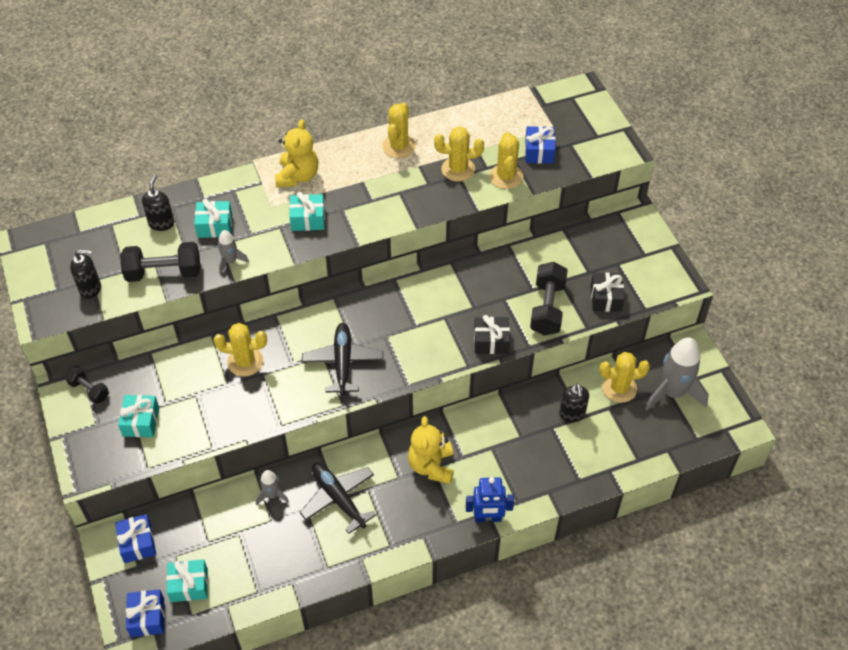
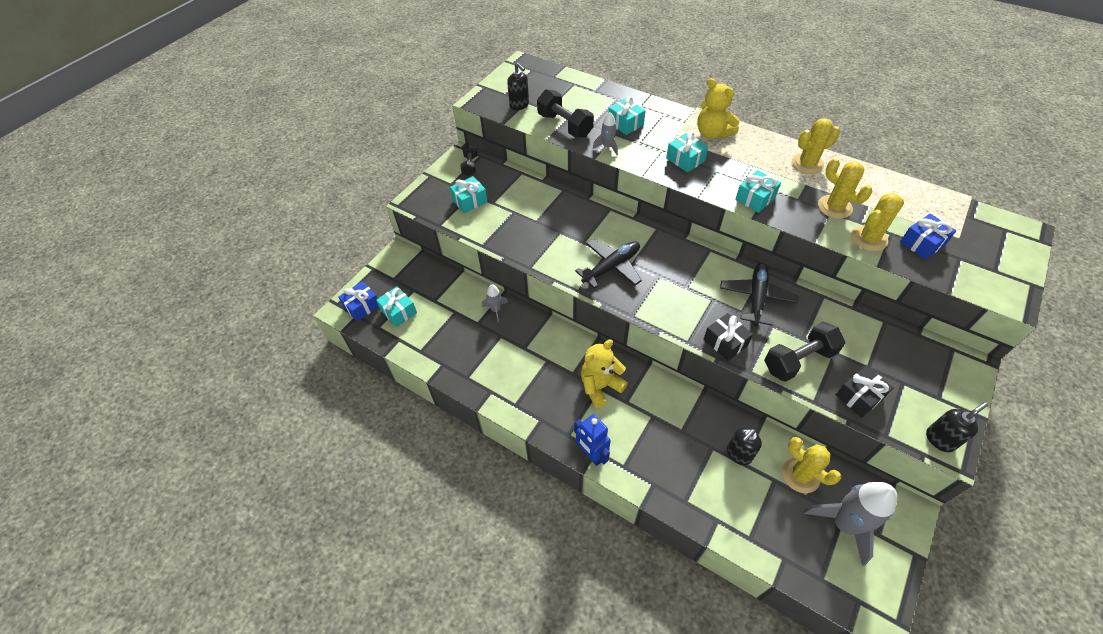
camera: 55 degrees right, 0 degrees up
(138, 543) = (408, 268): blue gift -> none
(161, 223) = (599, 102): black soap dispenser -> black soap dispenser (940, 439)
(245, 361) = (560, 218): yellow cactus -> none
(298, 176) = (712, 133): yellow teddy bear -> yellow teddy bear turned 75 degrees clockwise
(338, 498) = (525, 348): black plane -> black plane (756, 297)
(399, 209) = (755, 198): none -> turquoise gift

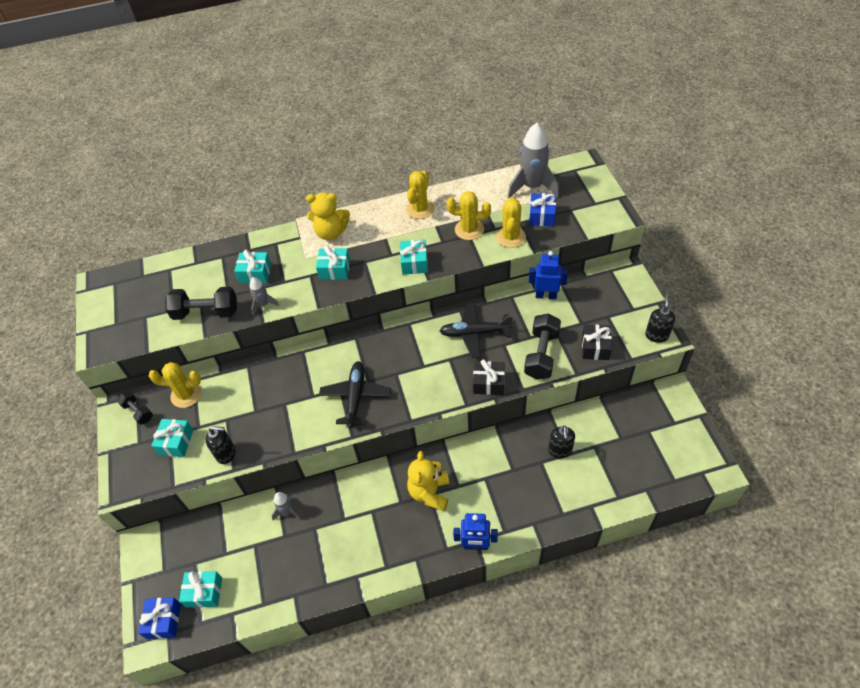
camera: 45 degrees left, 0 degrees up
(519, 105) = (143, 324): black soap dispenser -> black soap dispenser (226, 453)
(756, 297) = (474, 333): black plane -> black plane turned 60 degrees counterclockwise
(800, 475) = (604, 428): yellow cactus -> yellow cactus (186, 394)
(844, 524) = (653, 435): grey rocket -> grey rocket (532, 187)
(858, 319) = (546, 295): none -> blue robot

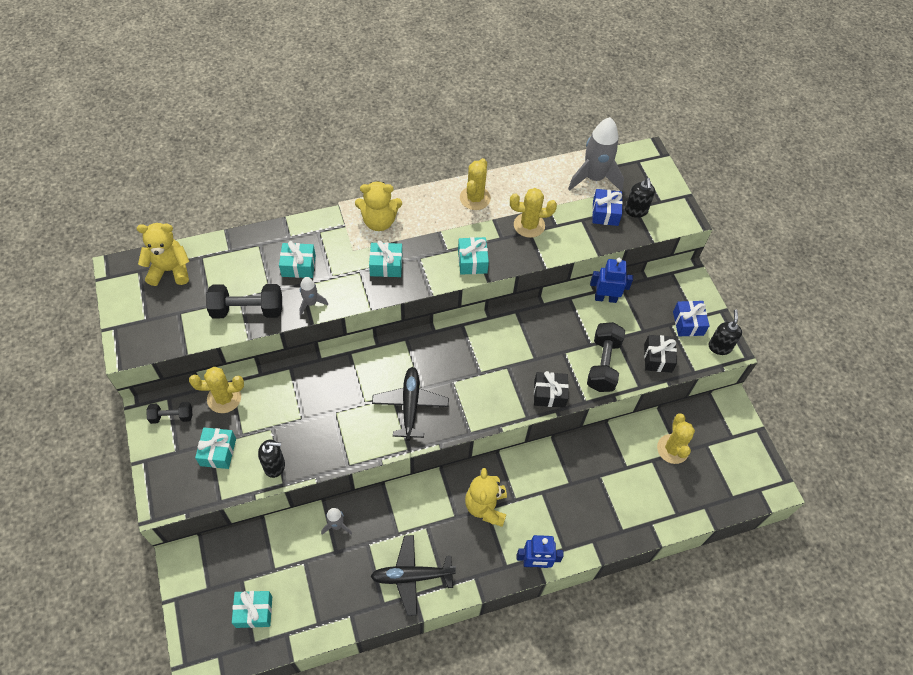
camera: 10 degrees left, 5 degrees up
(138, 412) = (172, 416): black dumbbell -> black dumbbell turned 45 degrees counterclockwise
(141, 281) = (170, 270): none -> yellow teddy bear
(164, 621) = (213, 642): blue gift -> blue gift (688, 323)
(474, 333) = (532, 338): black plane -> black plane (411, 576)
(510, 237) = (573, 236): yellow cactus -> yellow cactus (672, 449)
(560, 451) = (618, 464): black soap dispenser -> black soap dispenser (636, 211)

